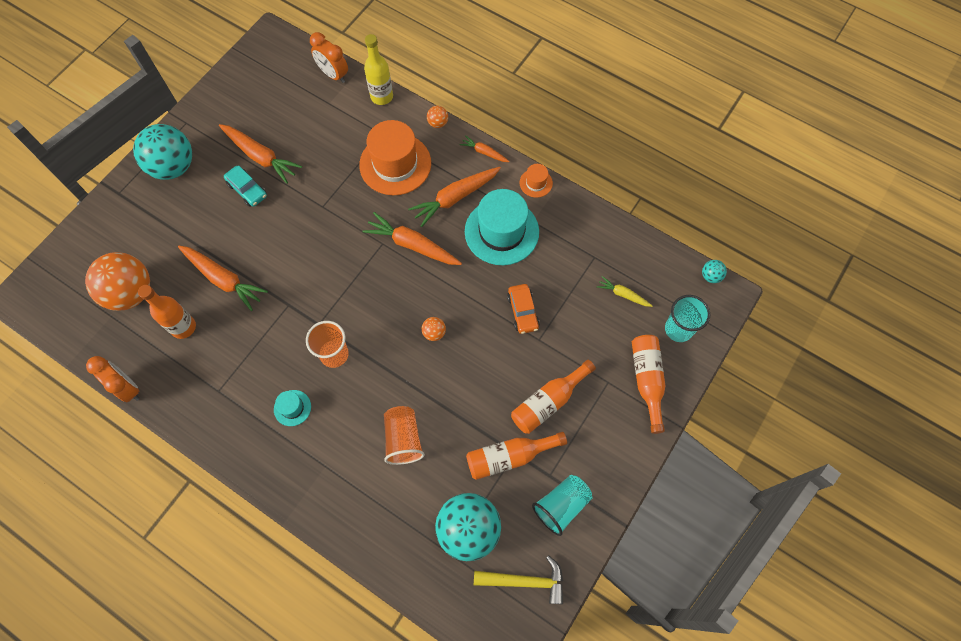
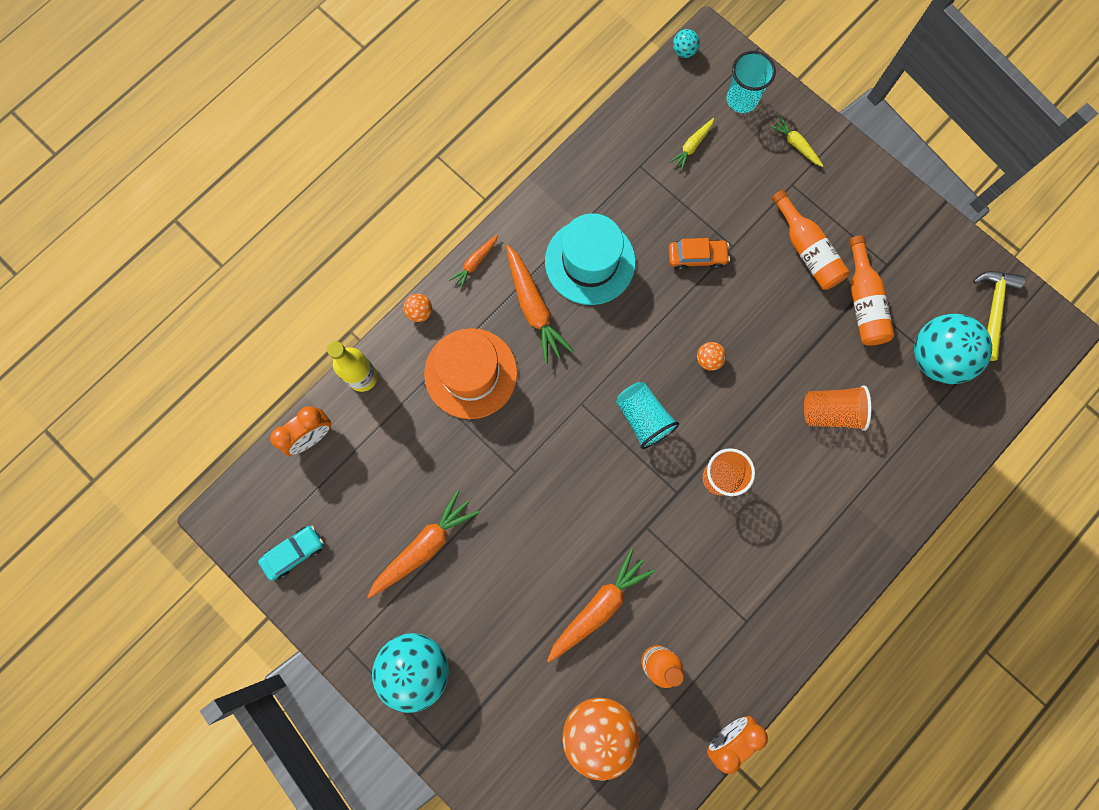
camera: 80 degrees left, 10 degrees up
(247, 190) = (473, 567): turquoise car -> turquoise car (294, 553)
(292, 408) = (779, 533): turquoise hat -> none
(412, 245) = (590, 368): orange carrot -> none
(536, 183) = (530, 210): orange hat -> none
(561, 506) = (920, 259): turquoise cup -> turquoise cup (643, 418)
(647, 380) = (796, 145): orange bottle -> yellow carrot

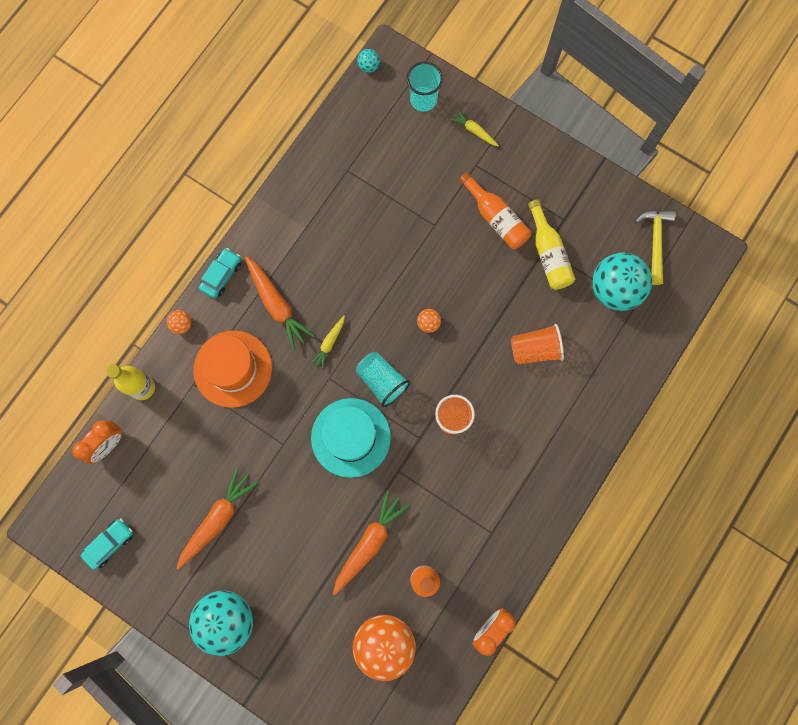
camera: 10 degrees left, 0 degrees up
(475, 263) = (221, 275): orange carrot -> turquoise car
(590, 262) = (317, 258): turquoise hat -> turquoise hat (351, 437)
(692, 146) = (388, 146): yellow carrot -> yellow carrot (329, 343)
(696, 257) = (406, 239): orange car -> none
(863, 302) = (548, 253): orange bottle -> yellow bottle

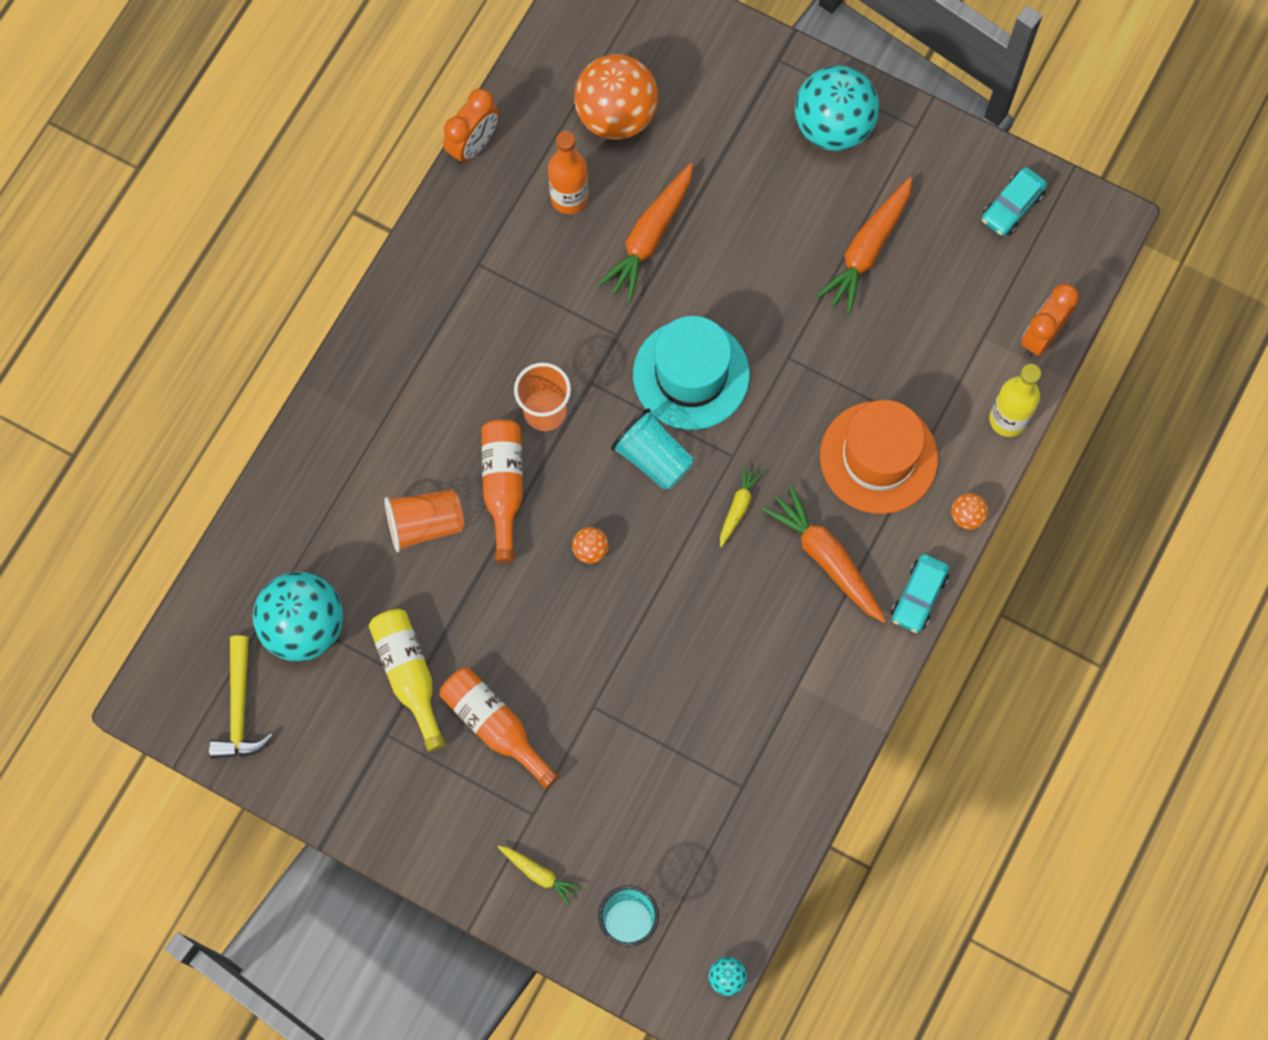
camera: 175 degrees right, 5 degrees down
(482, 370) = (503, 487): none -> orange bottle

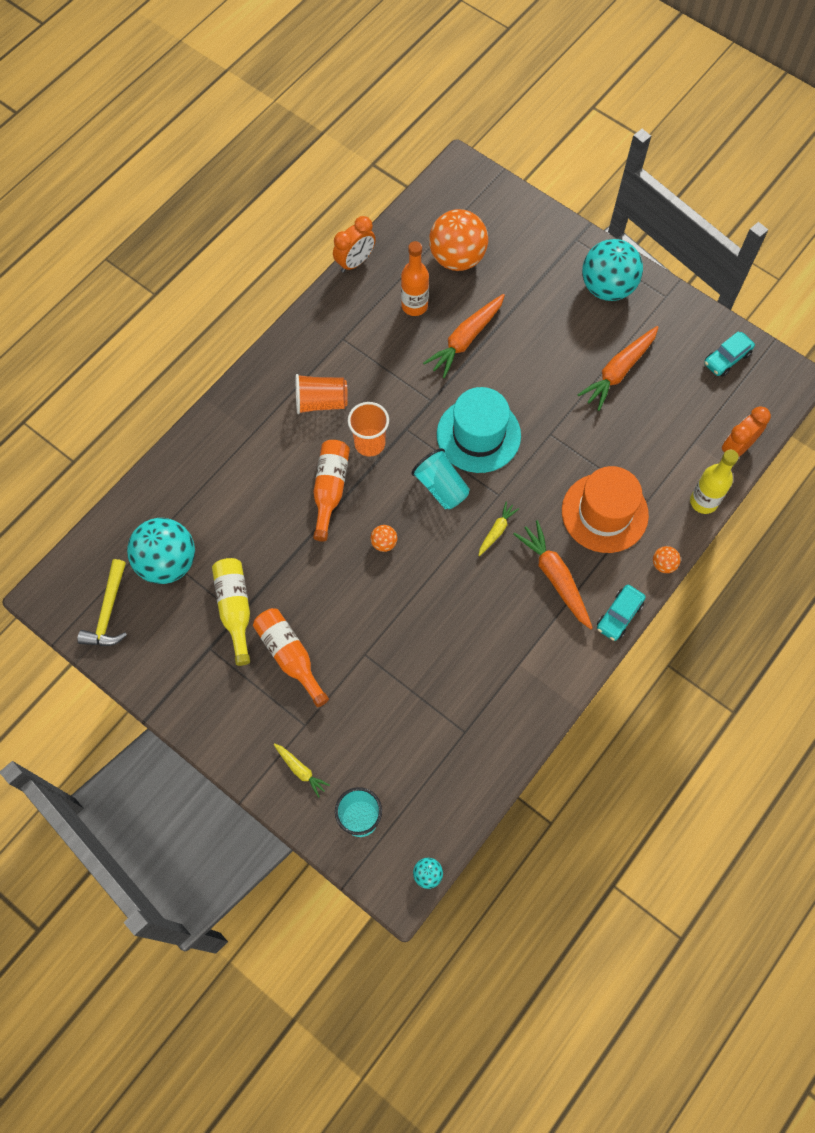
camera: 10 degrees right, 5 degrees down
(425, 524) = (269, 506): orange cup -> orange cup (321, 402)

